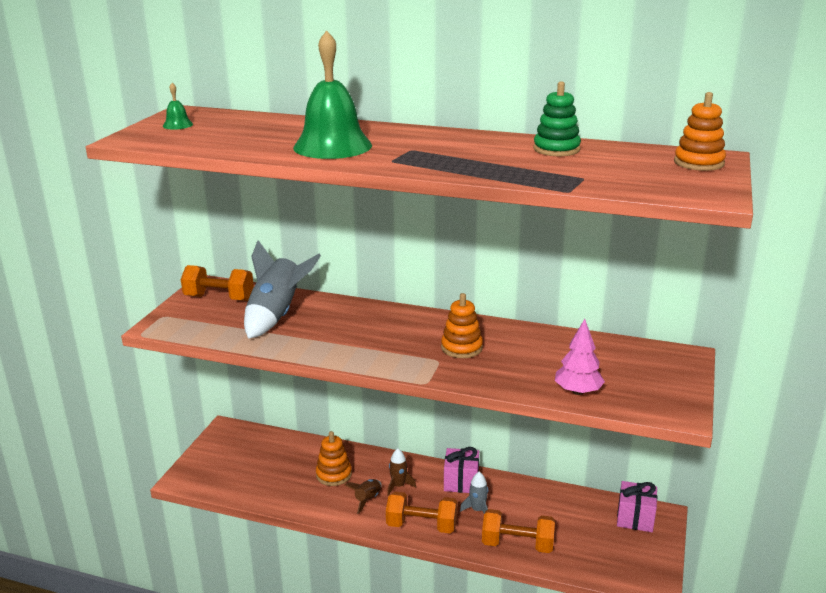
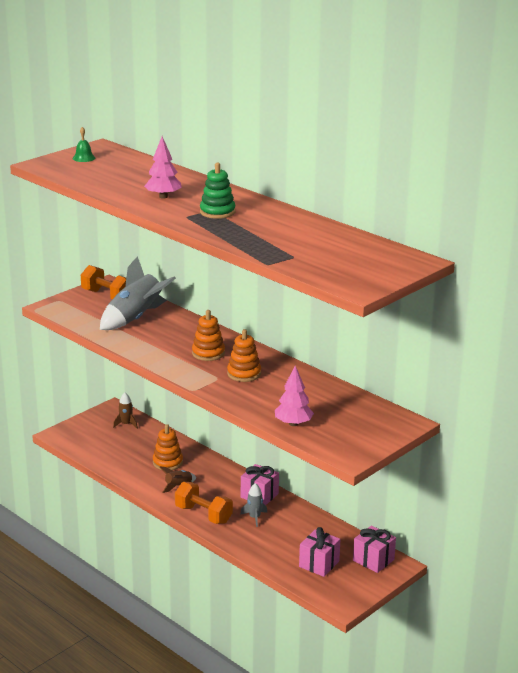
camera: 25 degrees right, 0 degrees up
(332, 146) = (163, 196): green bell -> pink tree
(398, 486) = (209, 484): brown rocket -> brown rocket (126, 424)
(517, 544) = (263, 548): orange dumbbell -> none
(556, 149) = (312, 231): green stacking toy -> green stacking toy (217, 212)
(588, 543) = (319, 564): none -> pink gift
(698, 163) = (396, 263): orange stacking toy -> orange stacking toy (208, 353)

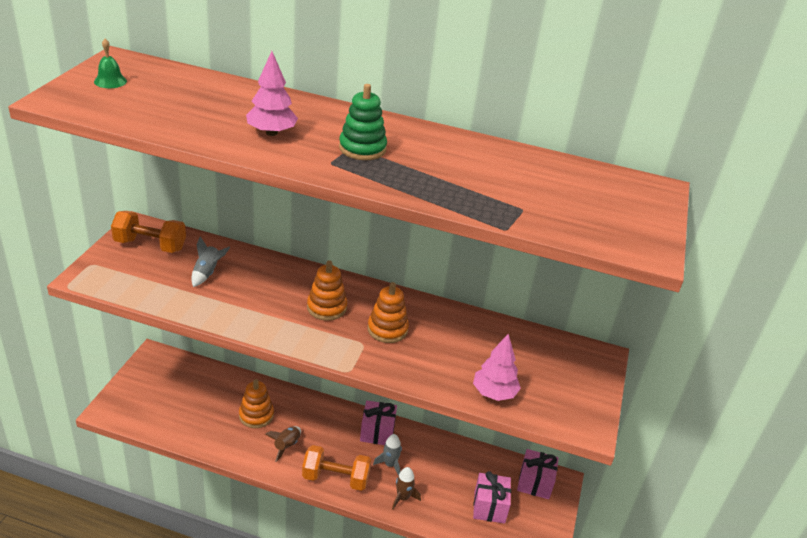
camera: 30 degrees left, 10 degrees up
(126, 424) = (180, 374): brown rocket -> brown rocket (403, 497)
(136, 318) = (207, 273): grey rocket -> grey rocket, size x0.48

